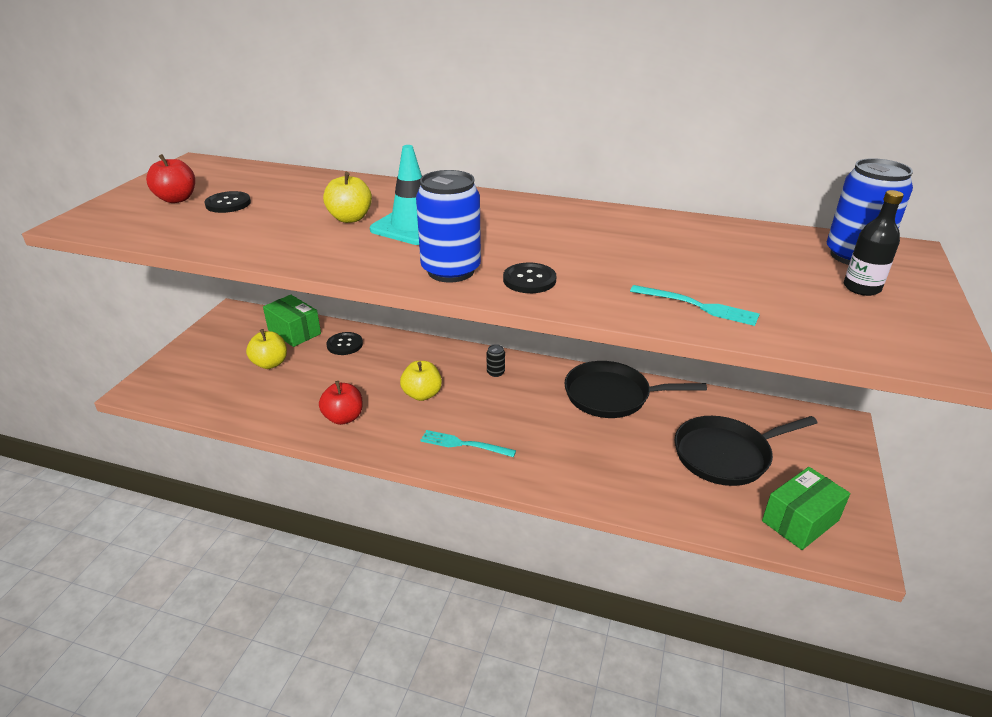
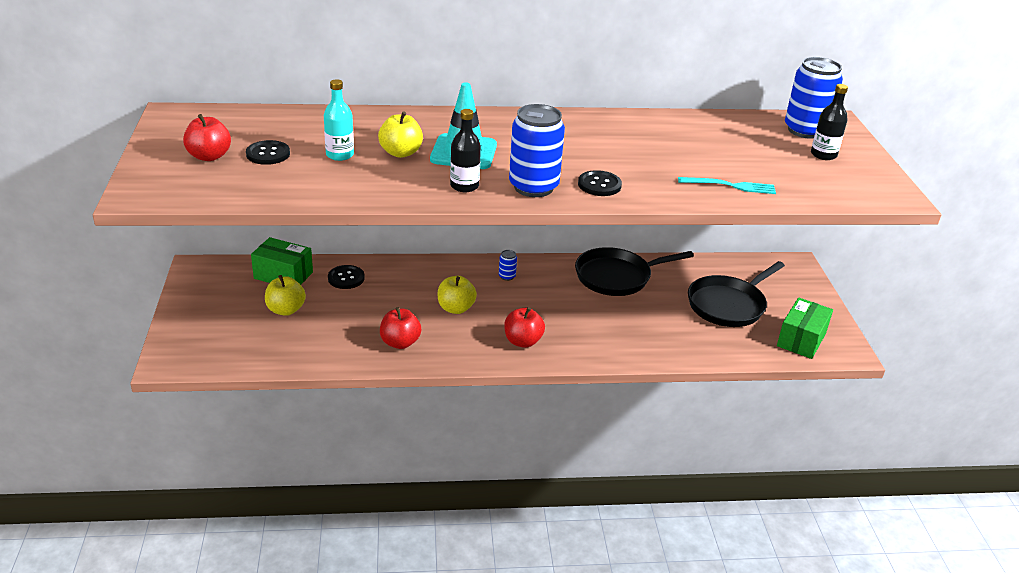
camera: 25 degrees left, 0 degrees up
(290, 213) = (340, 155): none -> turquoise bottle
(377, 259) = (464, 186): none -> black bottle
(464, 444) = (522, 341): turquoise fork -> red apple
(495, 372) = (507, 276): black can -> blue can

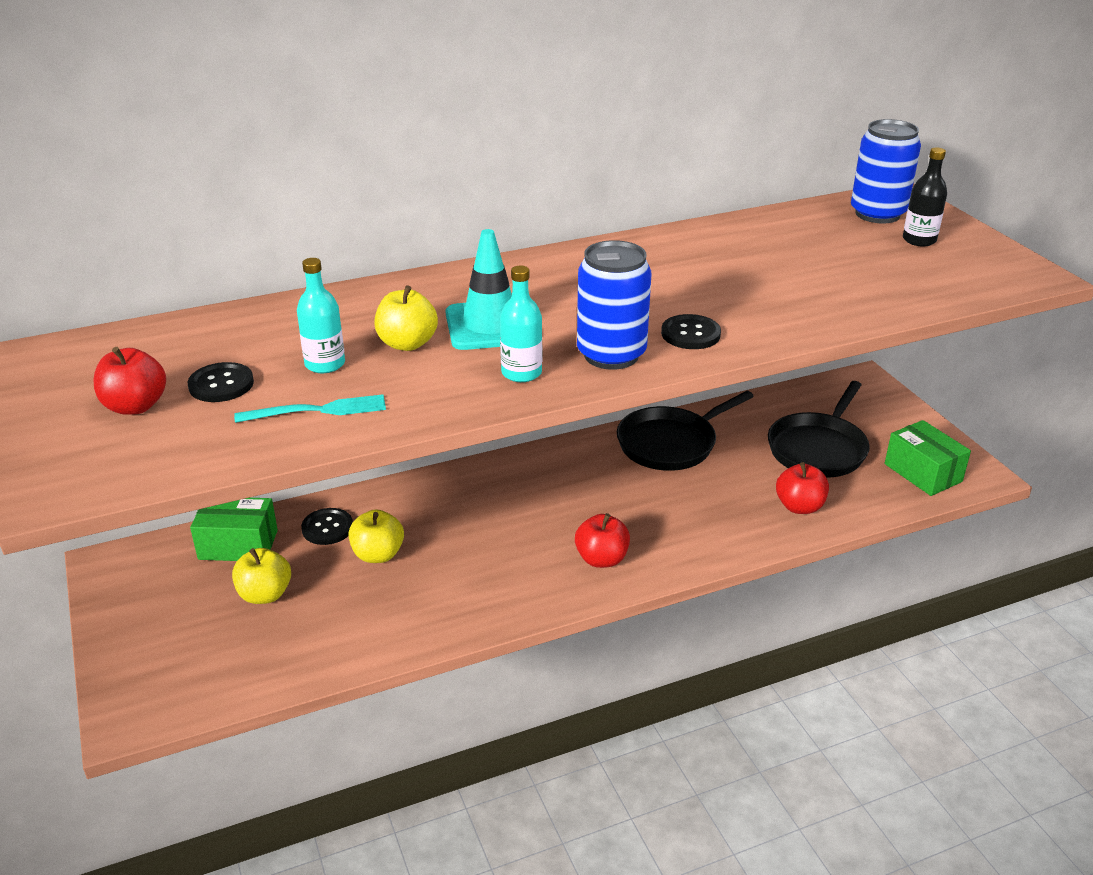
camera: 15 degrees left, 0 degrees up
(400, 343) = (444, 602): red apple -> red apple (799, 506)
(456, 308) = (494, 535): yellow apple -> yellow apple (378, 554)
(464, 186) = (521, 373): black bottle -> turquoise bottle
(507, 276) = (537, 475): blue can -> none
(730, 186) = (845, 301): turquoise fork -> turquoise fork (318, 410)
(801, 339) = (923, 473): green box -> green box turned 45 degrees counterclockwise

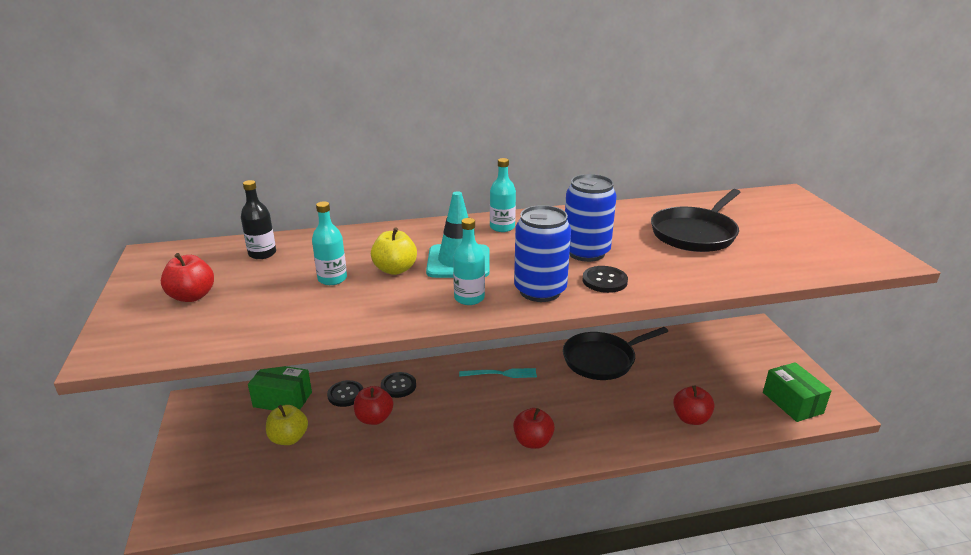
camera: 10 degrees right, 5 degrees down
(221, 384) = (256, 286): black button -> black button (398, 386)
(318, 410) = (313, 311): turquoise fork -> turquoise fork (501, 374)
(378, 554) = (374, 418): yellow apple -> red apple
(534, 272) = (502, 227): none -> turquoise bottle
(818, 449) = (712, 375): black pan -> black pan (695, 234)
(877, 214) = (768, 205): blue can -> blue can (586, 252)
(919, 240) = (798, 226): black bottle -> black bottle (262, 253)

